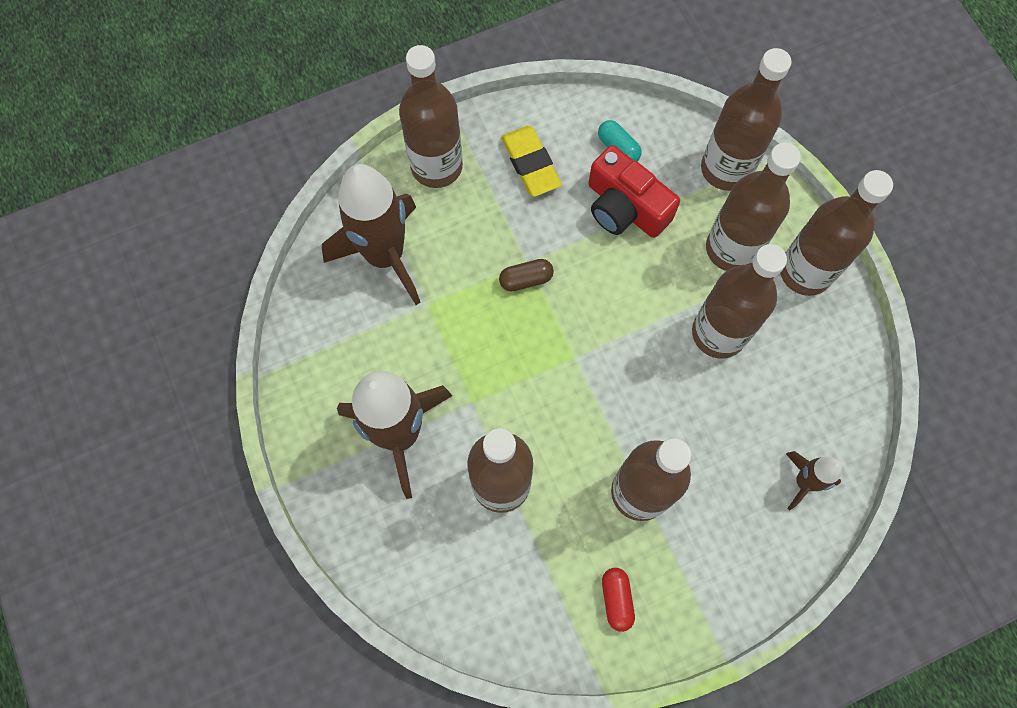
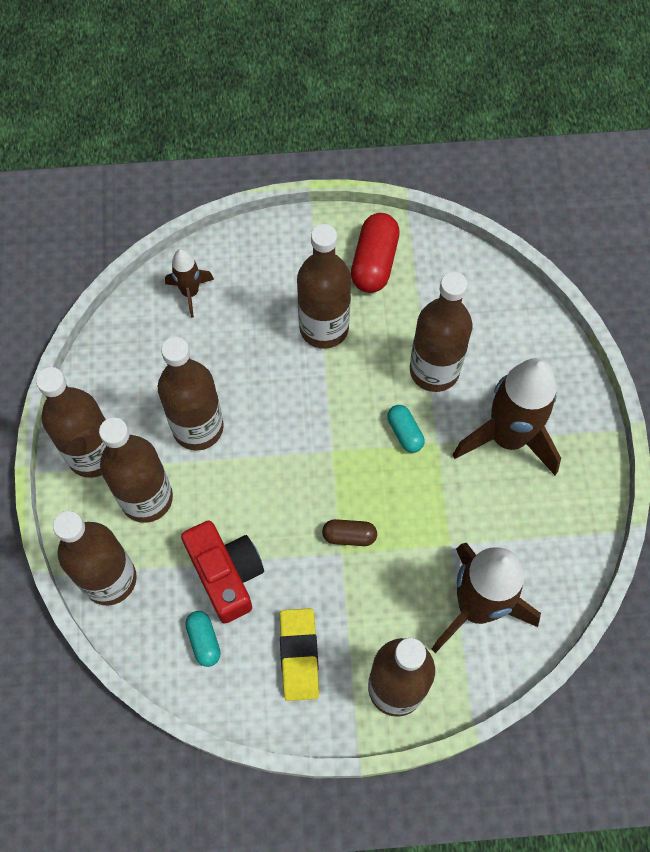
camera: 160 degrees left, 5 degrees down
(508, 401) = (405, 433): none -> turquoise capsule
(616, 599) = (374, 262): red capsule -> red capsule, size x1.75

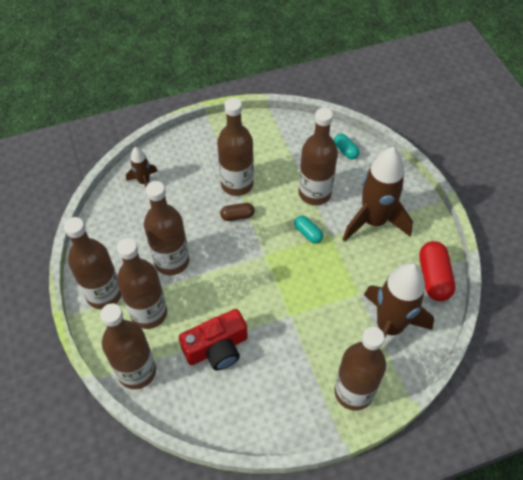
camera: 15 degrees left, 10 degrees down
(204, 641) = (214, 395): turquoise capsule -> turquoise capsule (345, 151)
(226, 574) = (217, 348): red camera -> red camera turned 105 degrees clockwise
(299, 655) = (282, 388): yellow eraser -> none
(349, 536) = (292, 304): brown capsule -> brown capsule (237, 216)
(374, 262) = (257, 140): red capsule -> red capsule (433, 277)

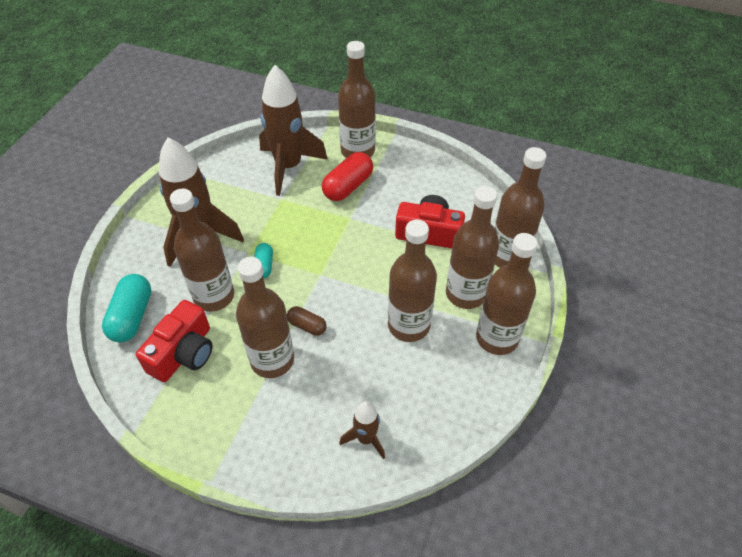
camera: 140 degrees left, 5 degrees down
(291, 154) = (184, 353): none -> red camera
(345, 151) = (132, 316): turquoise capsule -> turquoise capsule, size x1.75
(433, 277) = (216, 173): red capsule -> red capsule (348, 186)

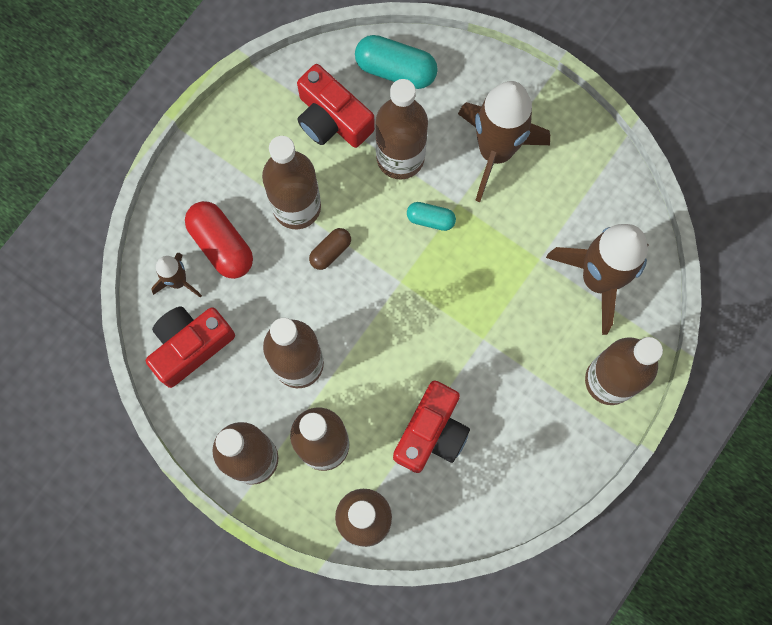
camera: 105 degrees right, 25 degrees up
(348, 186) = (541, 350): red capsule -> red capsule (221, 245)
(422, 411) = (190, 346): none -> red camera

